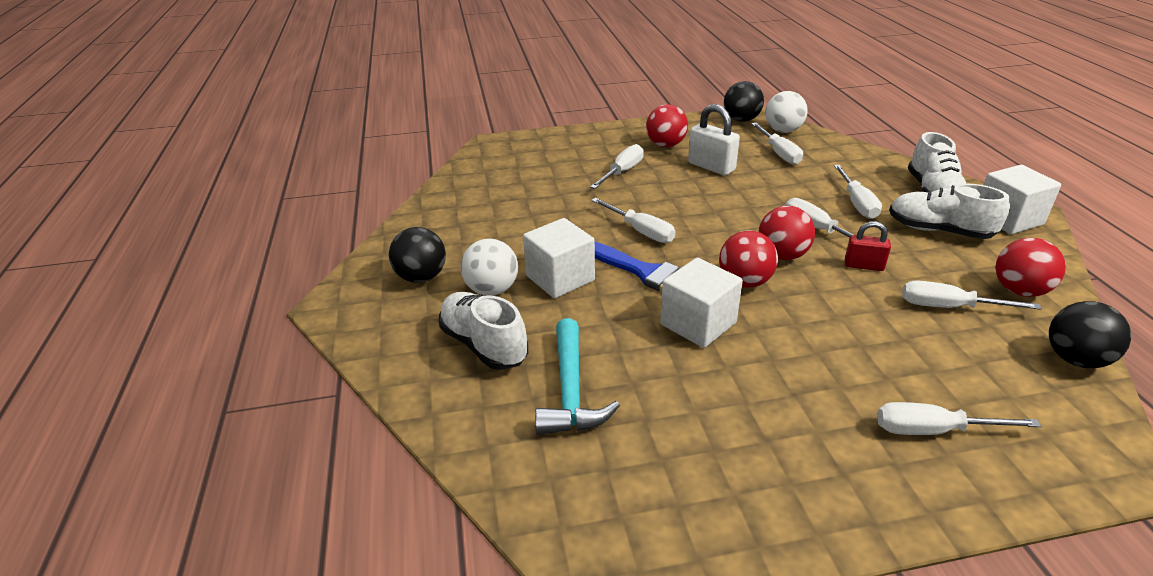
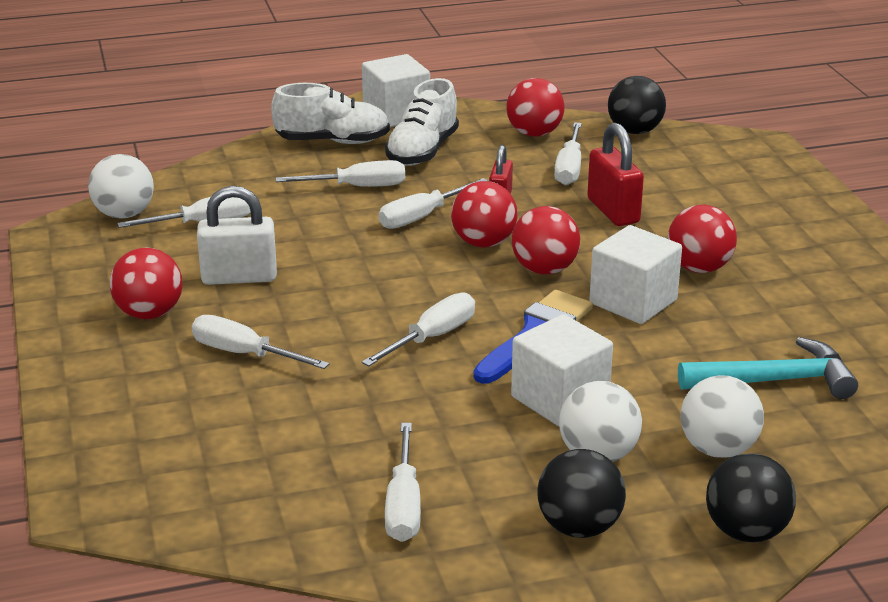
camera: 95 degrees left, 5 degrees down
(484, 345) = (718, 449): white shoe -> white ball
(711, 167) = (239, 277): white padlock -> white padlock turned 45 degrees clockwise
(741, 120) = (70, 244): black ball -> black ball (746, 531)
(766, 370) = (699, 268): none -> red ball
(866, 327) = (613, 211): none -> red padlock
(933, 430) = (750, 201): white screwdriver -> white screwdriver (403, 505)

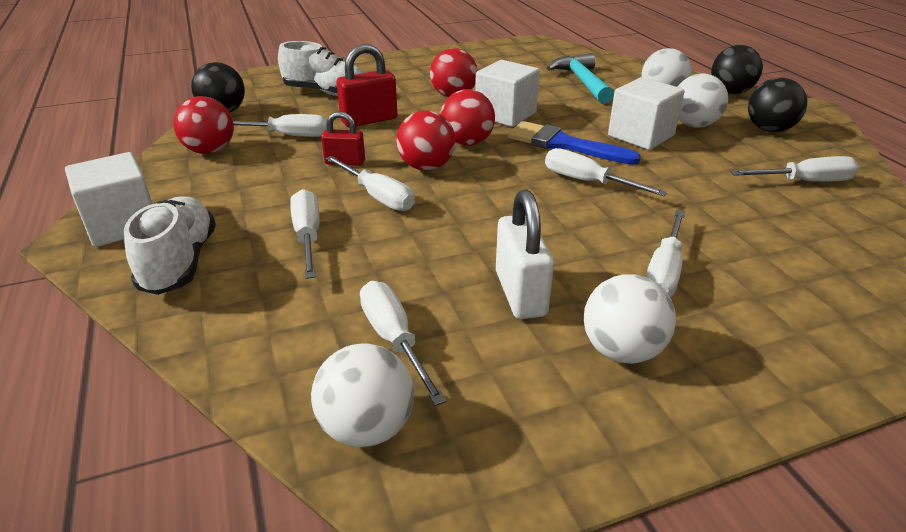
camera: 95 degrees left, 5 degrees up
(149, 313) = (621, 350): red ball -> white ball
(422, 151) = (230, 204): white shoe -> white shoe (326, 92)

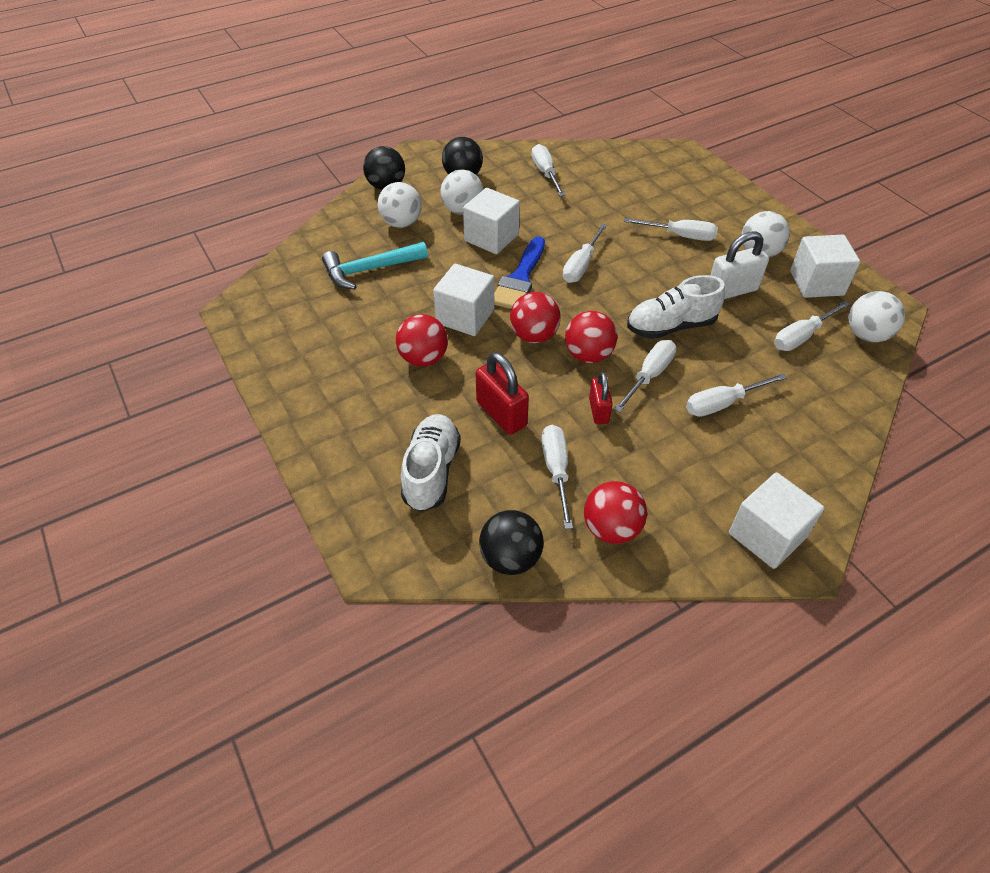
camera: 100 degrees left, 15 degrees up
(180, 262) = (792, 469): white shoe -> white shoe (670, 326)
(527, 405) = (816, 283): none -> white cube

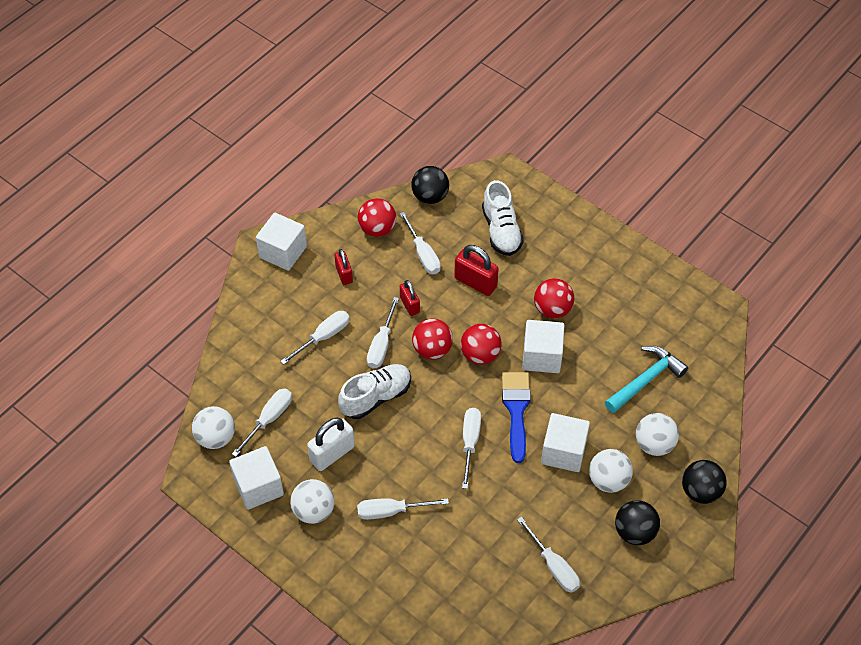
camera: 160 degrees right, 5 degrees up
(678, 475) = (344, 274): none -> red padlock

